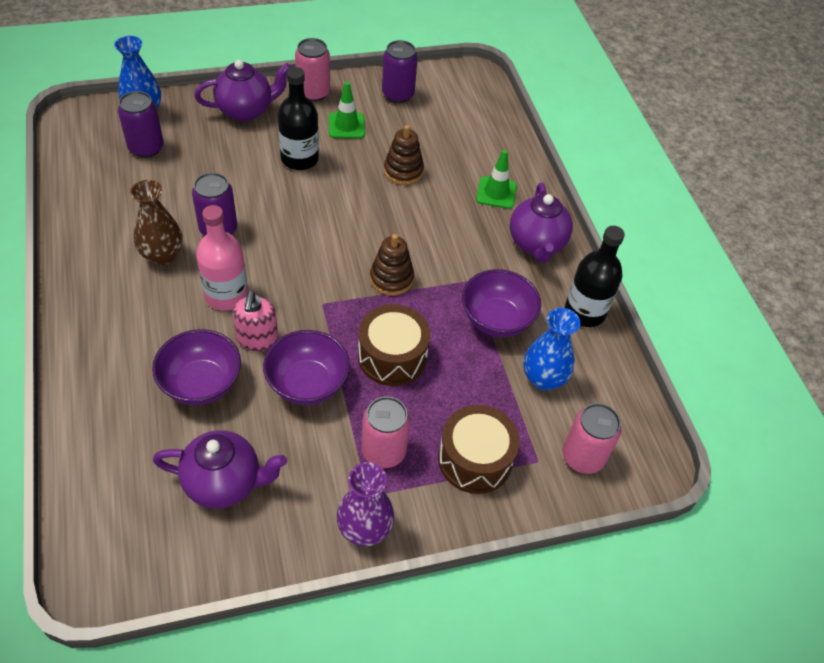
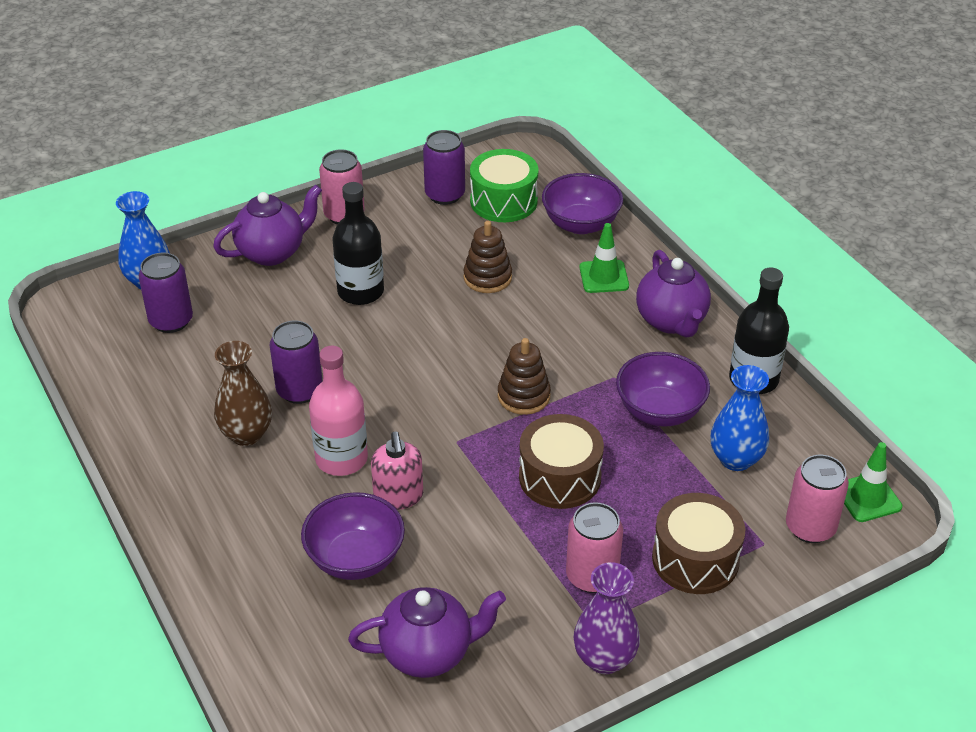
camera: 10 degrees left, 10 degrees down
(307, 383) = (476, 528): purple bowl -> purple bowl (581, 224)
(346, 126) = (399, 243): green traffic cone -> green traffic cone (867, 498)
(441, 110) = (503, 201): none -> green drum

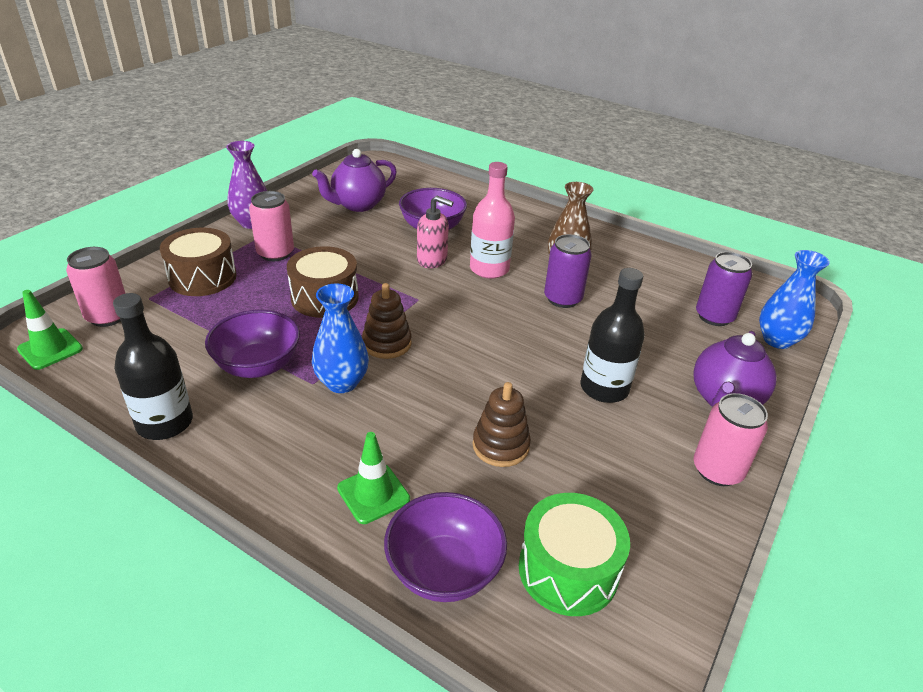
camera: 150 degrees right, 5 degrees down
(398, 496) = (432, 260): pink soap dispenser -> pink soap dispenser turned 150 degrees clockwise
(445, 195) = (646, 549): purple can -> none
(671, 321) = (271, 461): purple teapot -> none
(736, 459) = (177, 347): blue vase -> blue vase (342, 383)

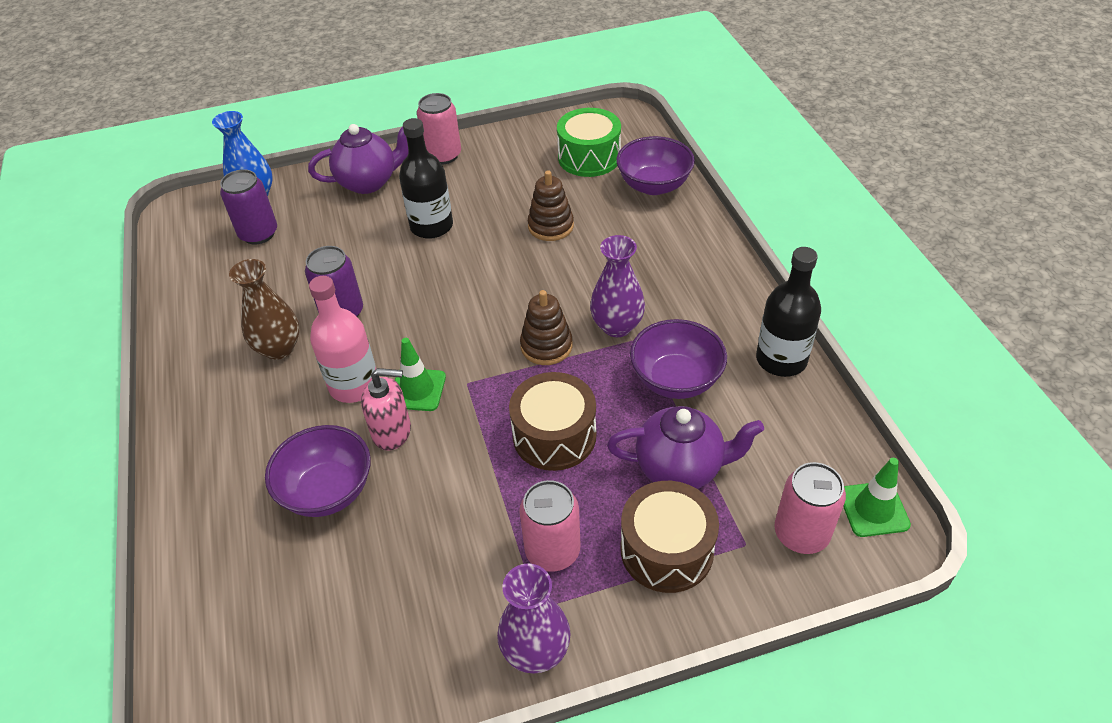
camera: 135 degrees left, 10 degrees up
(342, 383) = (617, 326): blue vase -> purple vase
(357, 205) = (359, 609): purple teapot -> purple teapot (680, 468)
(373, 494) = (660, 238): green traffic cone -> green traffic cone (417, 390)
(432, 260) = (392, 432): pink soap dispenser -> pink soap dispenser turned 120 degrees clockwise

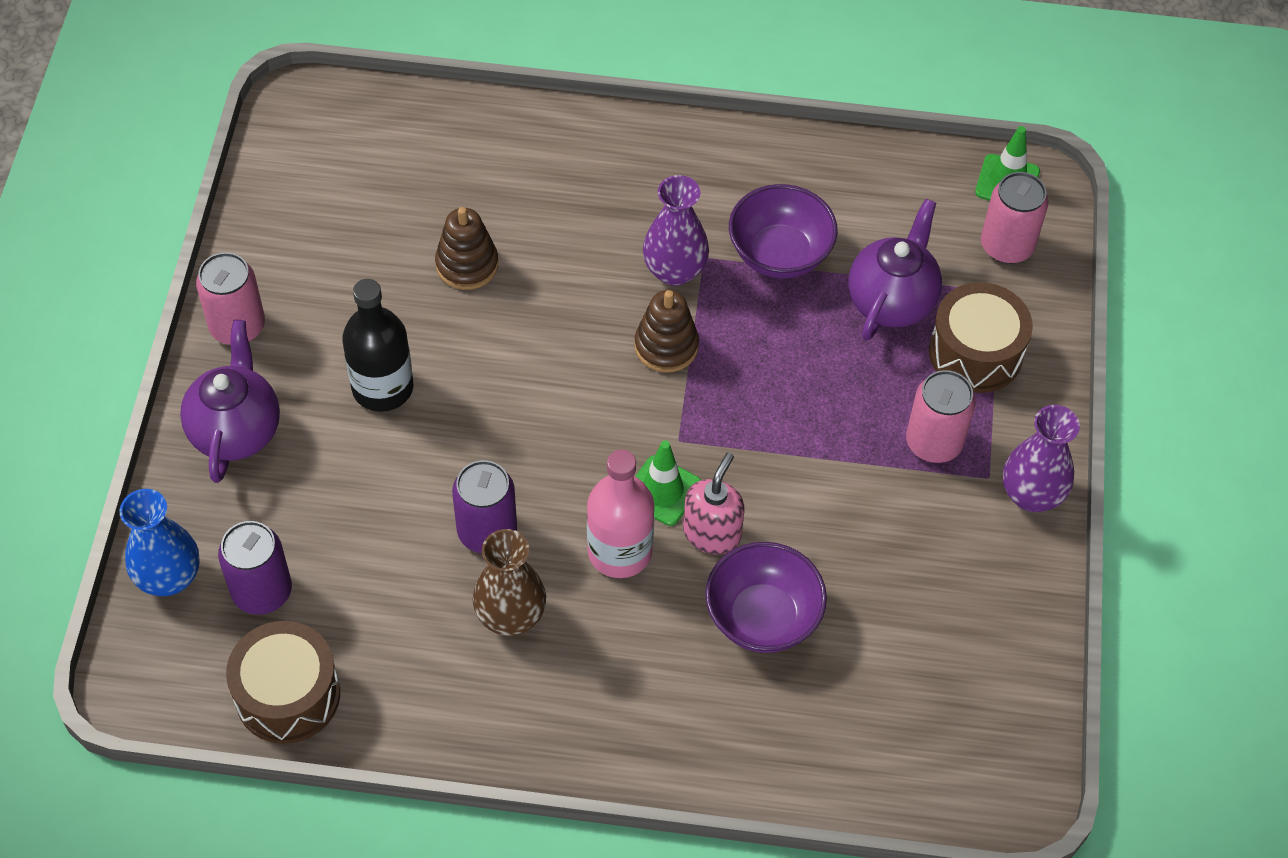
camera: 70 degrees left, 10 degrees up
(554, 435) = (796, 387): brown drum -> brown drum (288, 695)
(589, 157) = (359, 173): green drum -> none
(654, 185) = (460, 134): purple bowl -> none
(781, 359) = (802, 156): black bottle -> none

